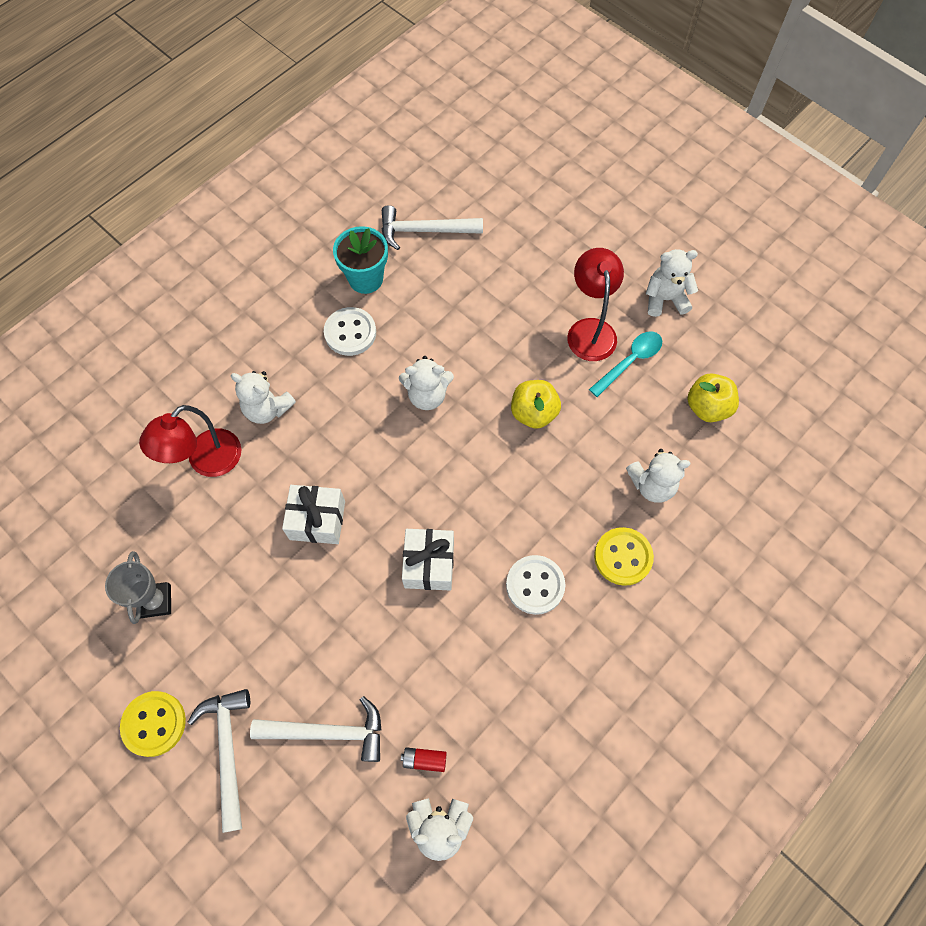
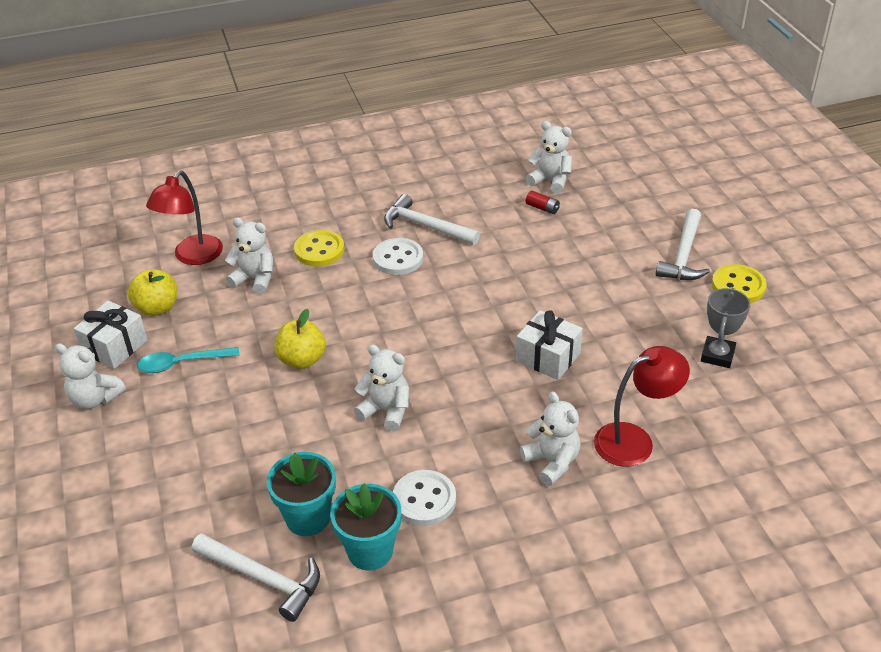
camera: 150 degrees left, 25 degrees down
(328, 732) = (604, 240): white hammer -> white hammer (426, 226)
(425, 282) = (308, 518): none -> turquoise flower pot
(429, 564) = (470, 297): white gift -> white gift (115, 346)
(590, 330) = (189, 402): red lamp -> red lamp (193, 257)

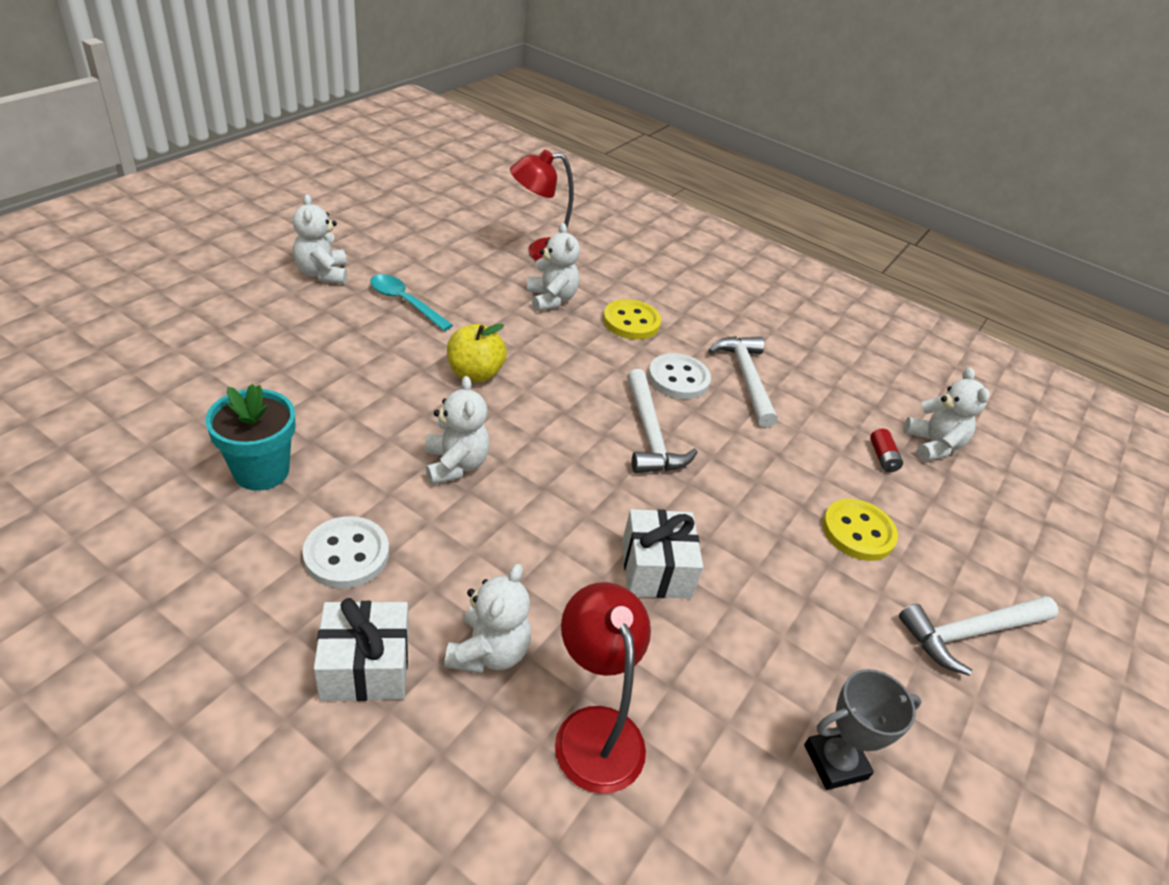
camera: 45 degrees right, 0 degrees up
(115, 346) = (393, 258): white gift -> white gift (365, 666)
(157, 308) = (460, 260): yellow apple -> none
(263, 578) = (159, 474): white hammer -> white hammer (650, 434)
(370, 551) = (242, 542): turquoise flower pot -> none
(634, 440) = (594, 729): red lamp -> red lamp turned 135 degrees counterclockwise
(738, 286) = (989, 727): yellow button -> yellow button (858, 532)

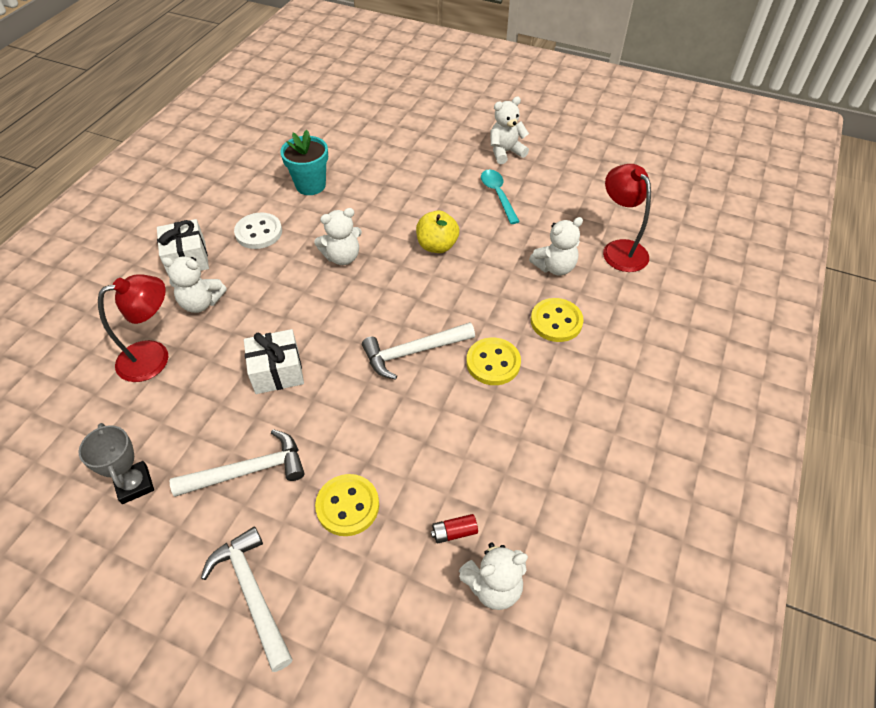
camera: 85 degrees right, 10 degrees up
(405, 302) = (498, 195): turquoise spoon -> turquoise spoon turned 45 degrees counterclockwise
(678, 378) = (493, 363): white button -> yellow button
(746, 379) = (519, 412): white hammer -> white hammer (248, 471)

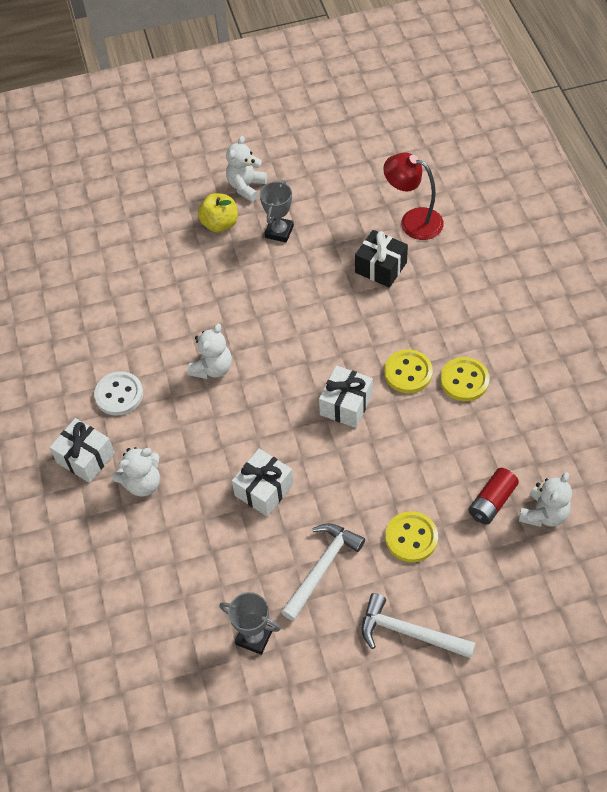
camera: 35 degrees left, 5 degrees up
(154, 357) = (157, 548): red lamp -> none
(310, 185) = (114, 324): turquoise flower pot -> none
(413, 352) = (346, 404): white hammer -> white gift
(437, 246) = (276, 308): yellow apple -> yellow apple (220, 224)
(454, 532) = (492, 502): red battery -> red battery, size x1.61
(498, 195) = (279, 232): turquoise spoon -> grey trophy
(554, 267) = (381, 267): white teddy bear -> black gift
(556, 321) = (421, 311): yellow button -> yellow button (464, 380)

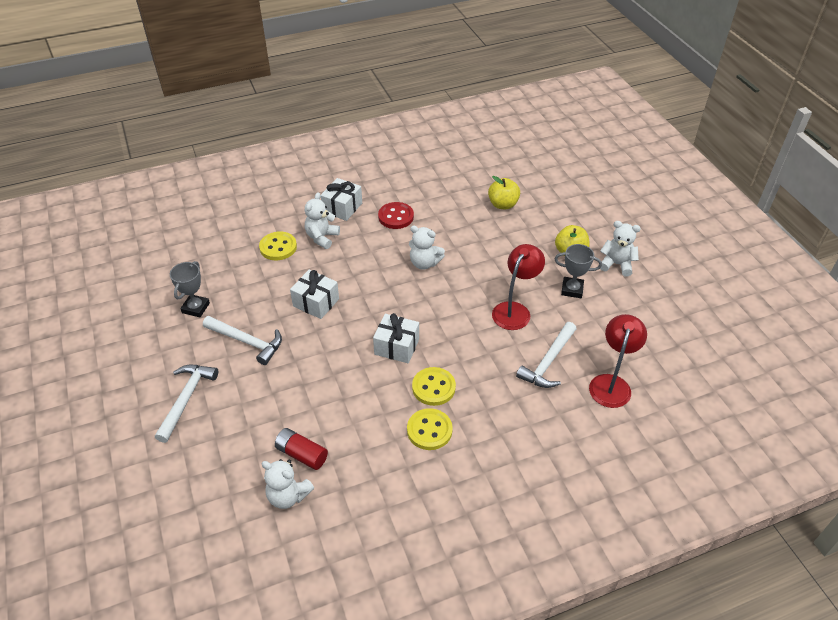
camera: 80 degrees right, 10 degrees down
(119, 395) = (396, 217): white button -> red button
(121, 277) = (503, 204): none -> yellow apple
(142, 483) = (322, 237): white teddy bear -> white teddy bear turned 60 degrees clockwise
(303, 287) = (515, 310): none -> red lamp
(381, 267) = (548, 362): black gift -> white hammer
(411, 538) = (269, 397): yellow button -> yellow button (278, 247)

